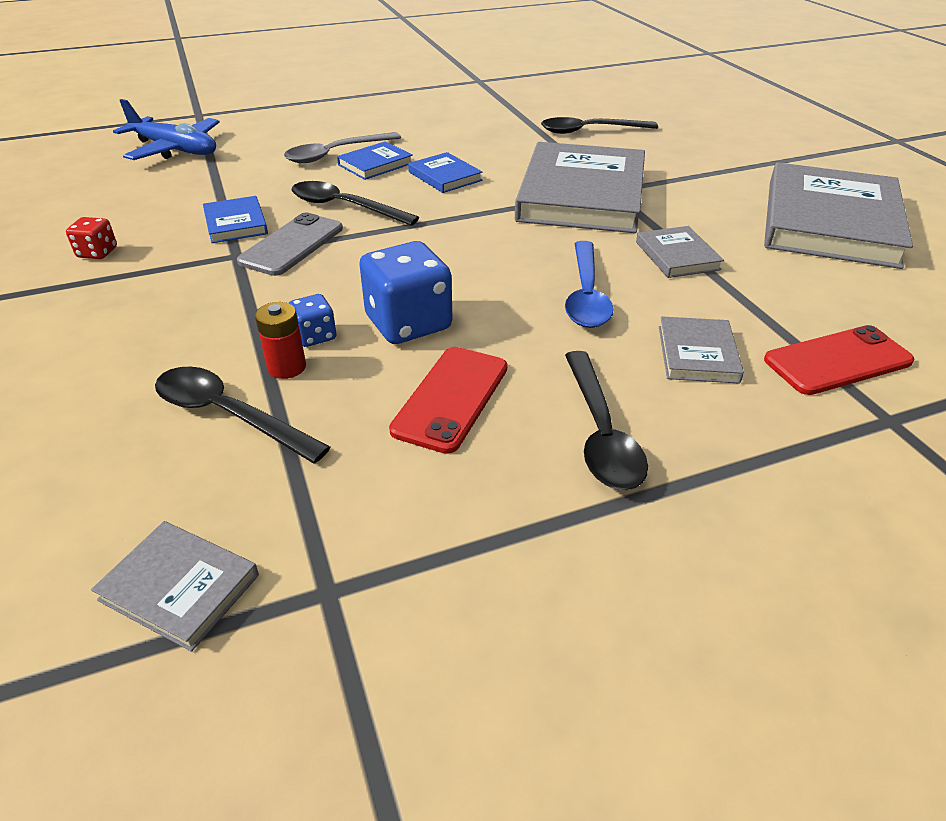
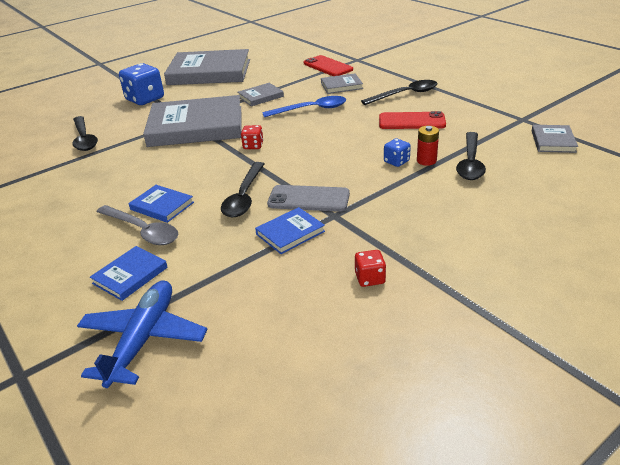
camera: 105 degrees left, 5 degrees down
(408, 323) = (366, 142): blue dice -> blue dice (145, 99)
(445, 176) = (179, 173): blue book -> blue book (130, 275)
(480, 227) = (253, 146): none -> red dice

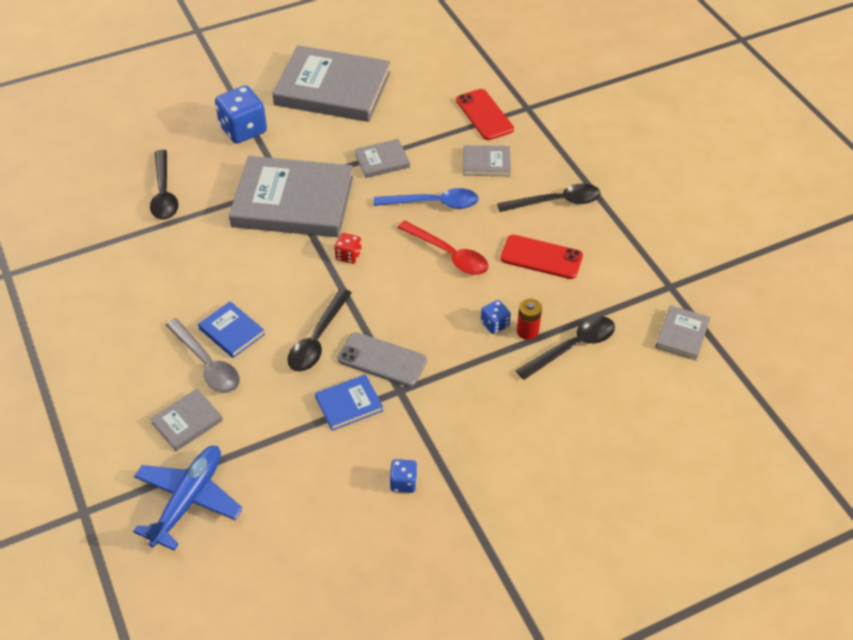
camera: 10 degrees right, 15 degrees up
(130, 275) = (187, 422): blue book -> grey book
(336, 132) = (449, 254): none -> red spoon
(370, 278) = (403, 482): red dice -> blue dice
(470, 163) = (573, 347): black spoon -> black spoon turned 150 degrees counterclockwise

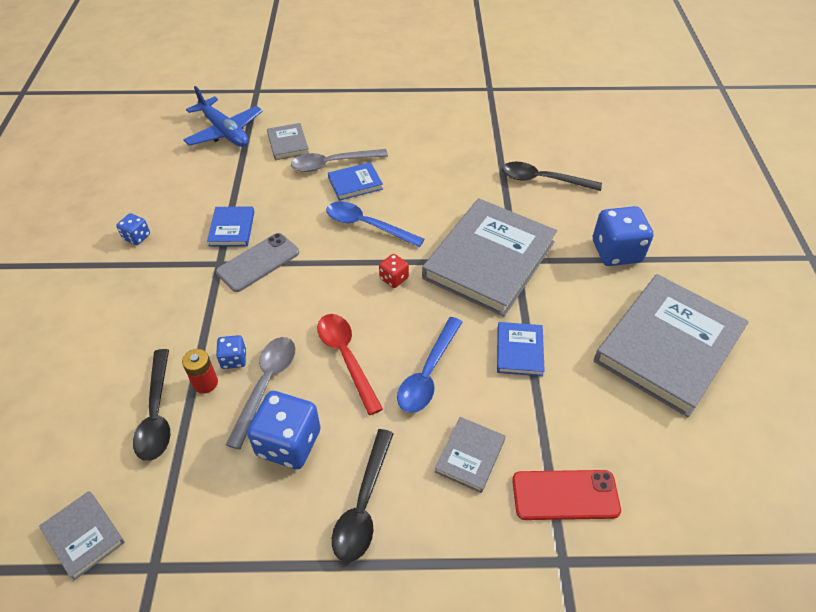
camera: 115 degrees right, 0 degrees up
(290, 298) = (367, 225): none -> blue spoon
(317, 339) = (311, 229): black spoon -> none
(382, 161) = (519, 351): grey book -> blue book
(449, 254) = (346, 357): red spoon -> red spoon turned 90 degrees clockwise
(504, 292) = (266, 385): none -> grey spoon
(541, 257) = (288, 443): red phone -> blue dice

